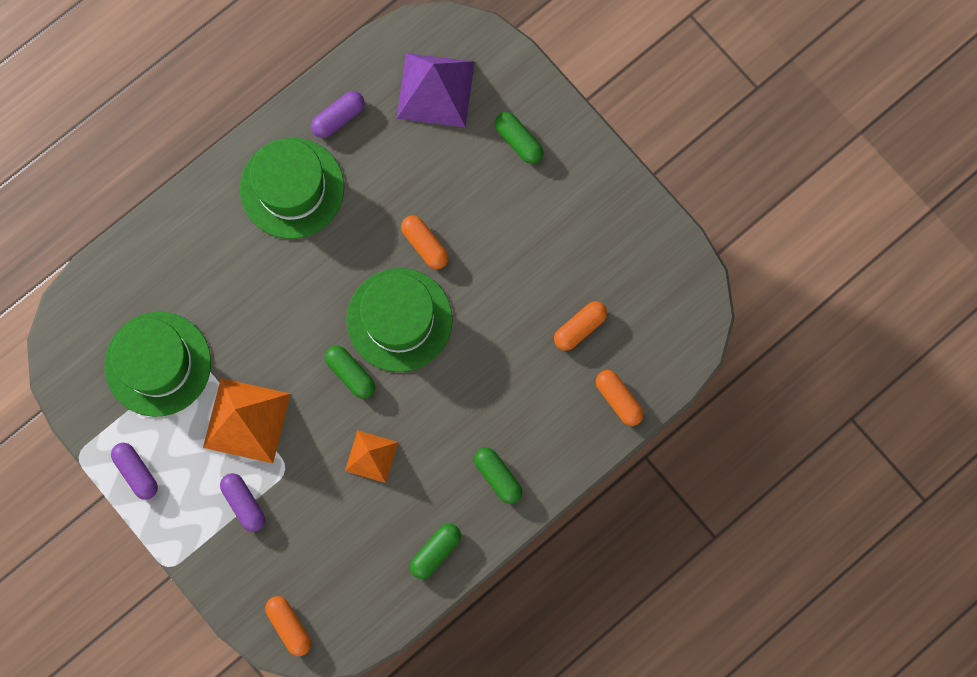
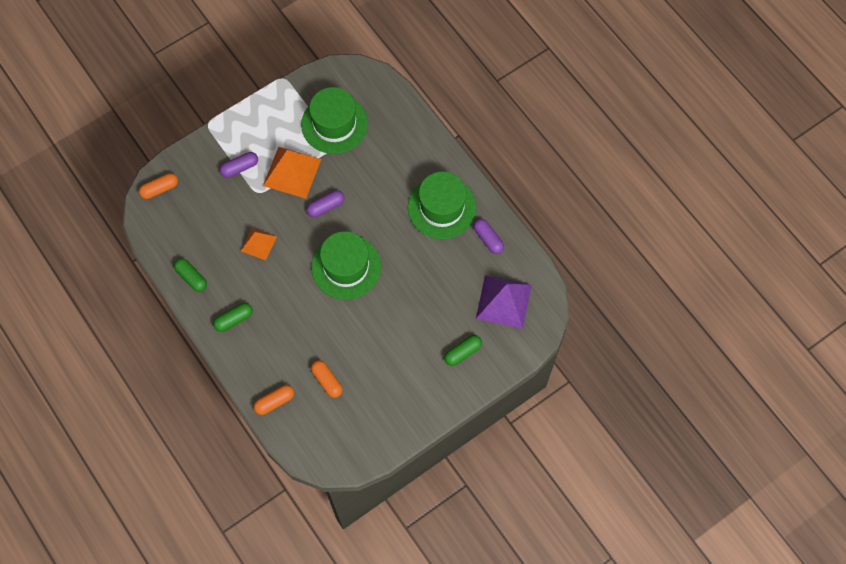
camera: 95 degrees right, 10 degrees down
(136, 472) = (268, 109): purple capsule -> purple capsule (326, 206)
(350, 374) = (314, 235): green capsule -> none
(425, 245) = (395, 286): orange capsule -> none

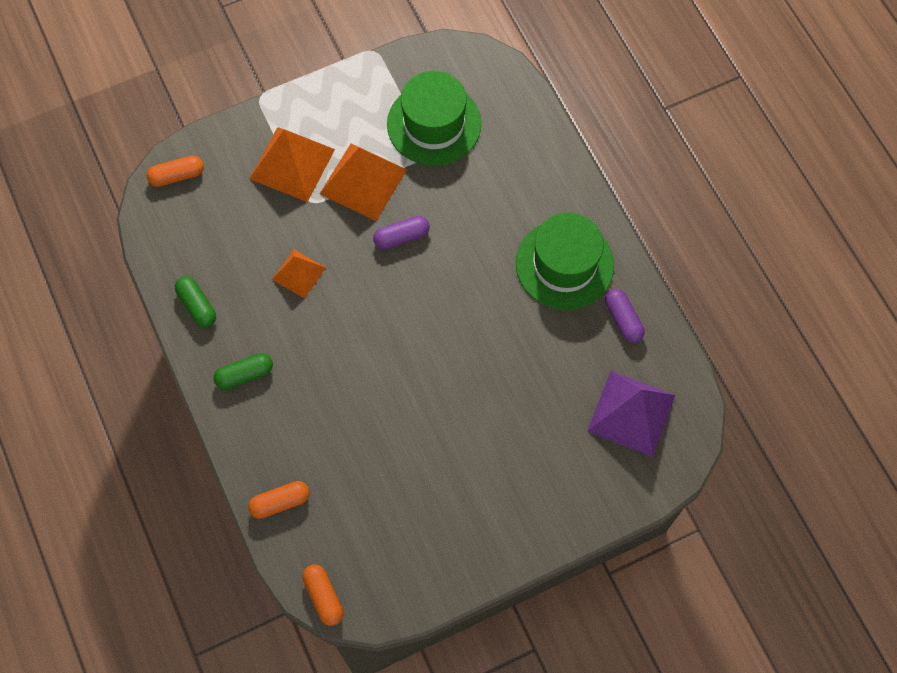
camera: 10 degrees right, 0 degrees up
(240, 168) = (292, 164): purple capsule -> orange pyramid
(327, 381) = (359, 485): orange capsule -> orange capsule (324, 596)
(346, 267) = (415, 326): green hat -> none
(462, 352) = (560, 477): green capsule -> none

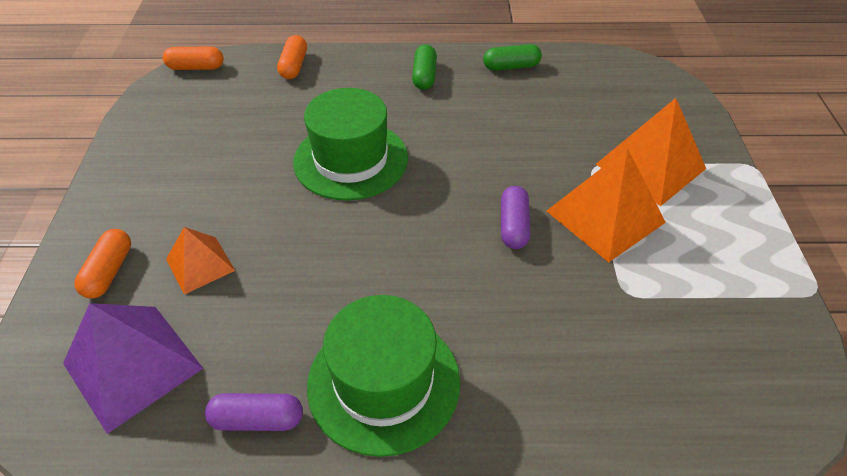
camera: 115 degrees right, 20 degrees down
(177, 176) = (662, 87): orange capsule -> orange capsule (109, 272)
(299, 273) = (510, 134): orange pyramid -> orange pyramid (200, 264)
(434, 124) = (673, 315): green hat -> green hat (351, 160)

